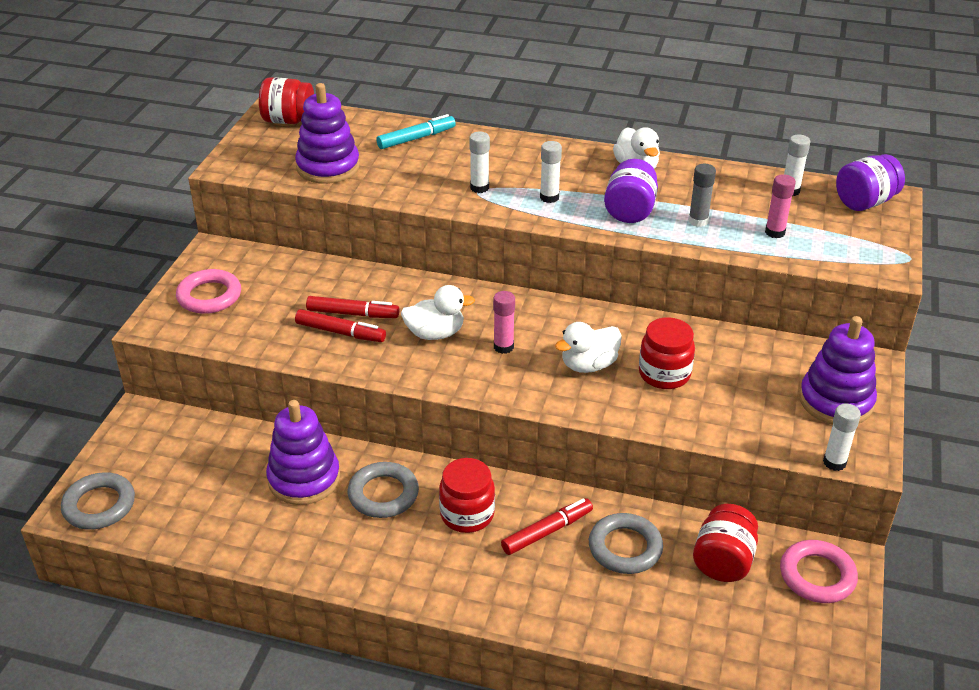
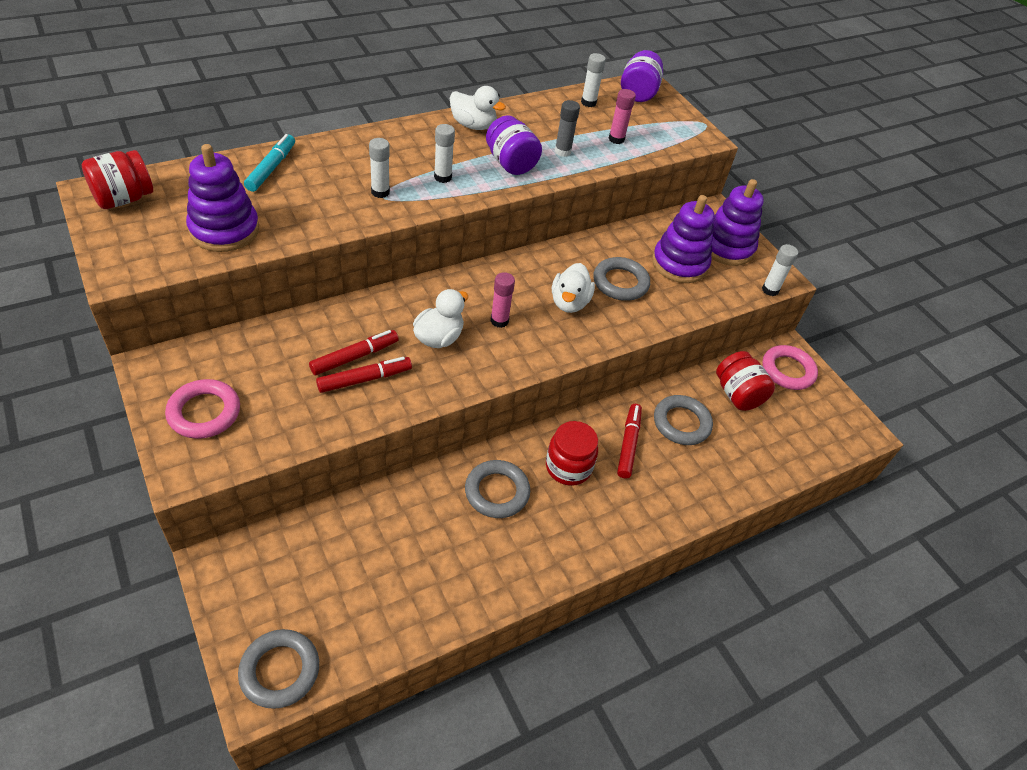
camera: 50 degrees left, 10 degrees up
(304, 479) = (425, 521): purple stacking toy -> purple stacking toy (679, 264)
(664, 374) = (620, 283): red jar -> grey ring

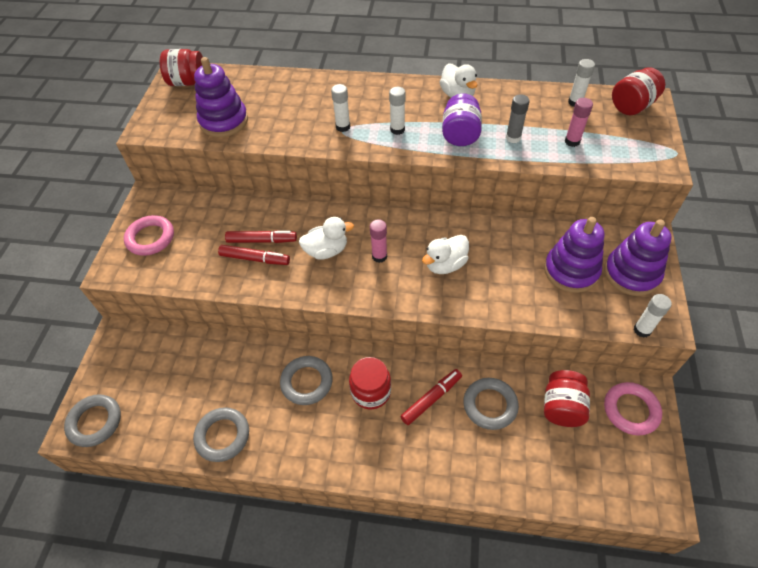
camera: 45 degrees right, 5 degrees up
(271, 168) = (288, 87): turquoise marker -> none
(620, 283) = (502, 266): grey ring -> grey ring (222, 436)
(638, 93) = (632, 106): purple jar -> red jar

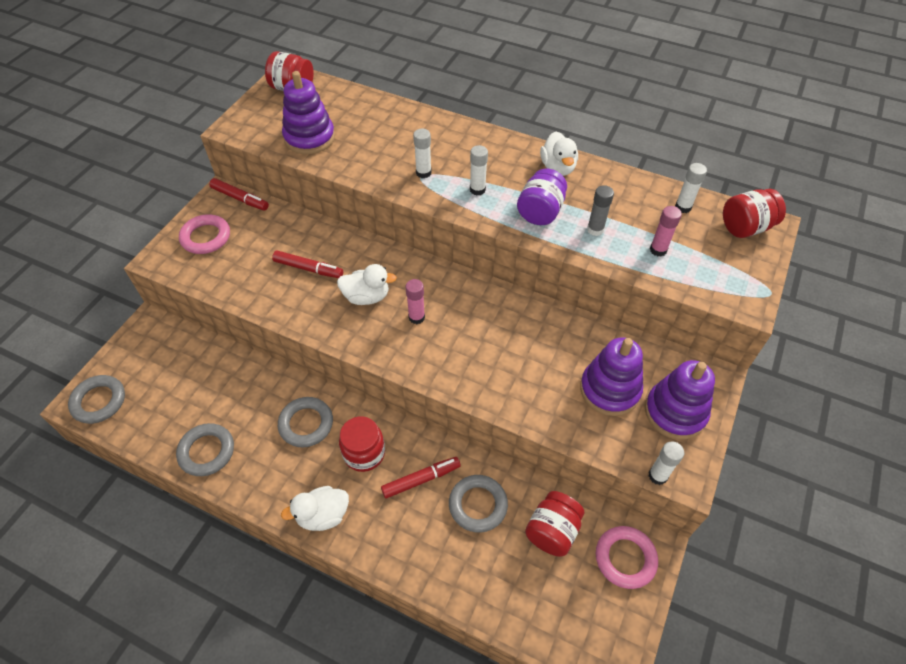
camera: 15 degrees right, 0 degrees up
(255, 259) = (294, 285): red marker -> red marker (240, 199)
(445, 265) = (479, 345): white duck -> white duck (323, 515)

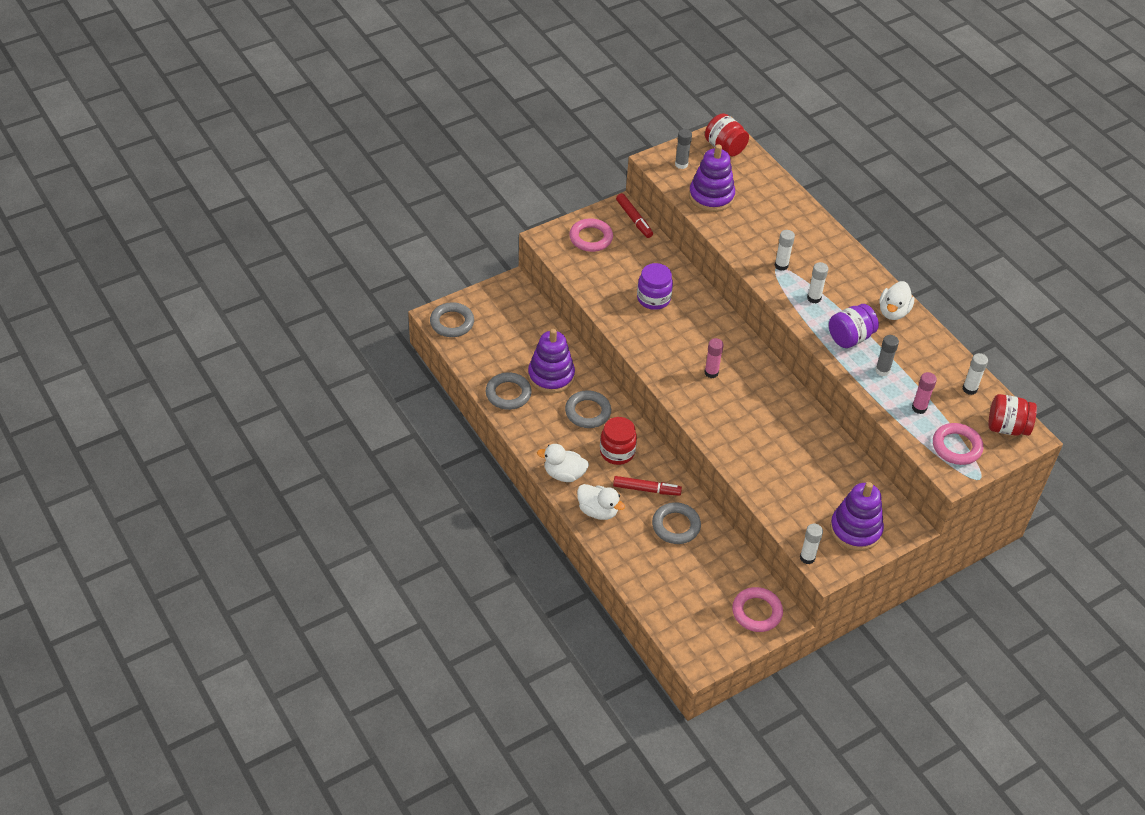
camera: 30 degrees right, 5 degrees down
(259, 121) = (681, 164): none -> grey glue stick
(308, 269) = (653, 299): red marker -> purple jar
(366, 297) = (684, 340): white duck -> white duck (598, 511)
(552, 531) = (717, 569): red jar -> none
(610, 390) = (818, 491): purple stacking toy -> purple stacking toy (551, 376)
(723, 271) = (956, 447): none -> pink ring

